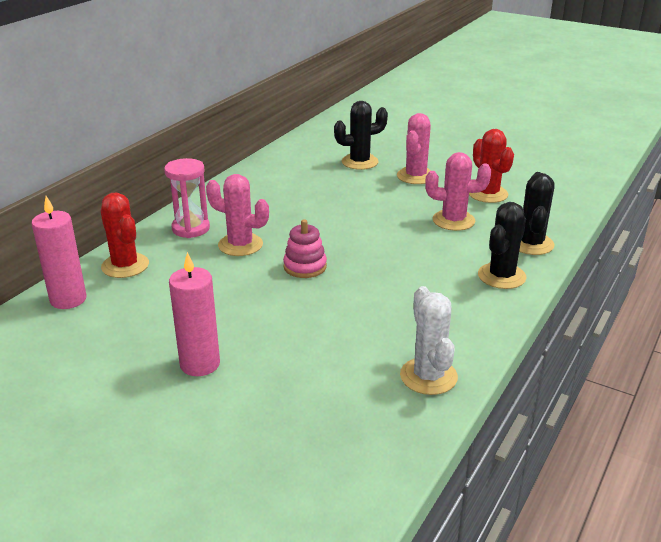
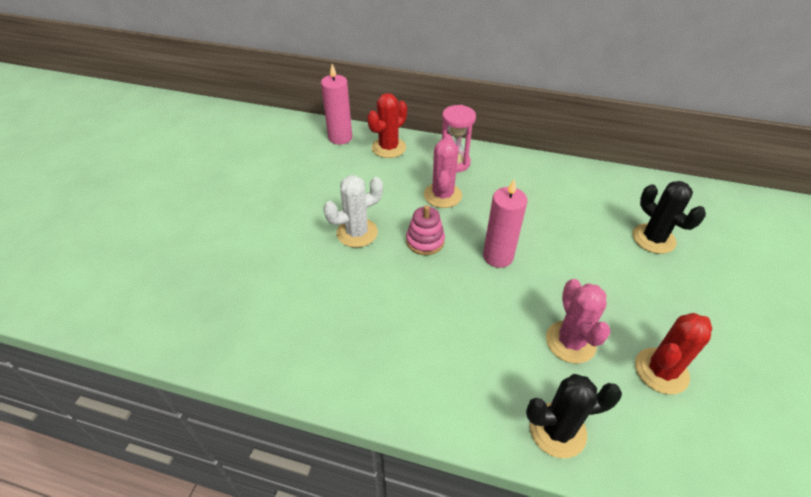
camera: 75 degrees right, 15 degrees up
(200, 364) = (280, 215): pink candle -> pink candle (498, 256)
(415, 176) = (656, 292): pink cactus -> none
(428, 376) = (282, 355): white cactus -> white cactus (357, 233)
(501, 276) = (469, 402): black cactus -> none

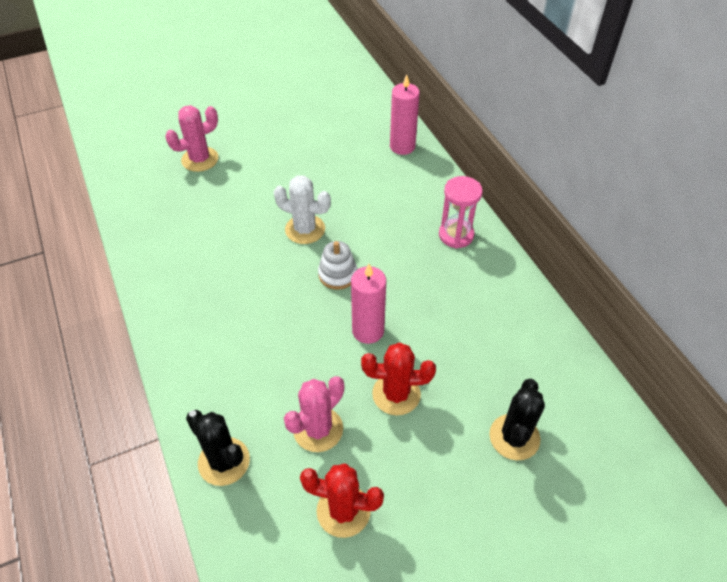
camera: 50 degrees right, 5 degrees up
(388, 148) = (425, 182): red cactus -> red cactus (396, 394)
(425, 241) = (337, 274): pink stacking toy -> white stacking toy
(442, 195) = (404, 252): pink cactus -> pink cactus (200, 159)

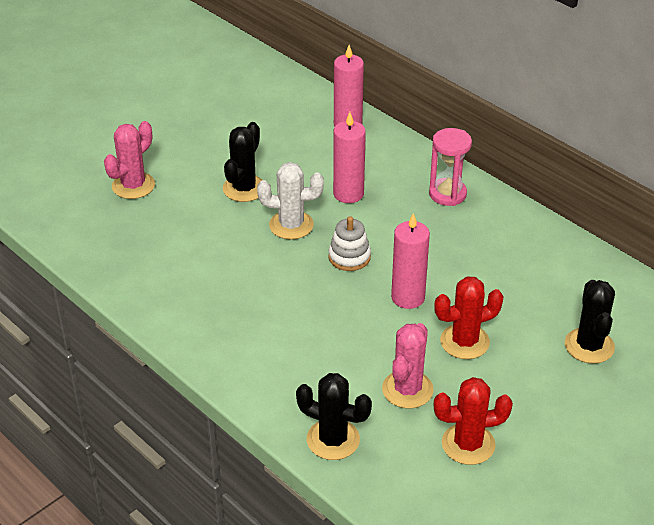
camera: 20 degrees left, 10 degrees down
(285, 184) = (244, 188): none -> black cactus
(369, 212) = (348, 194): none -> pink candle

